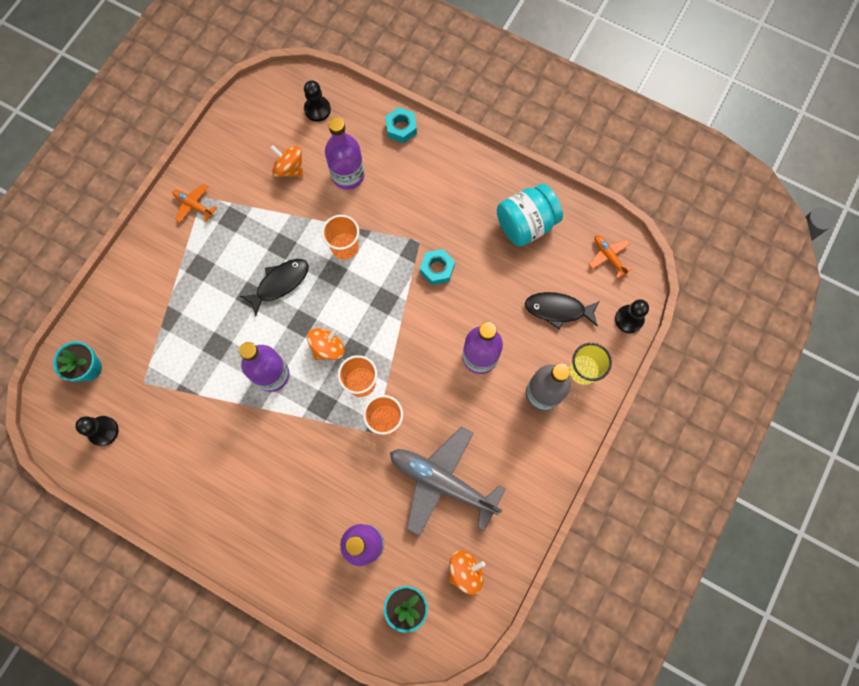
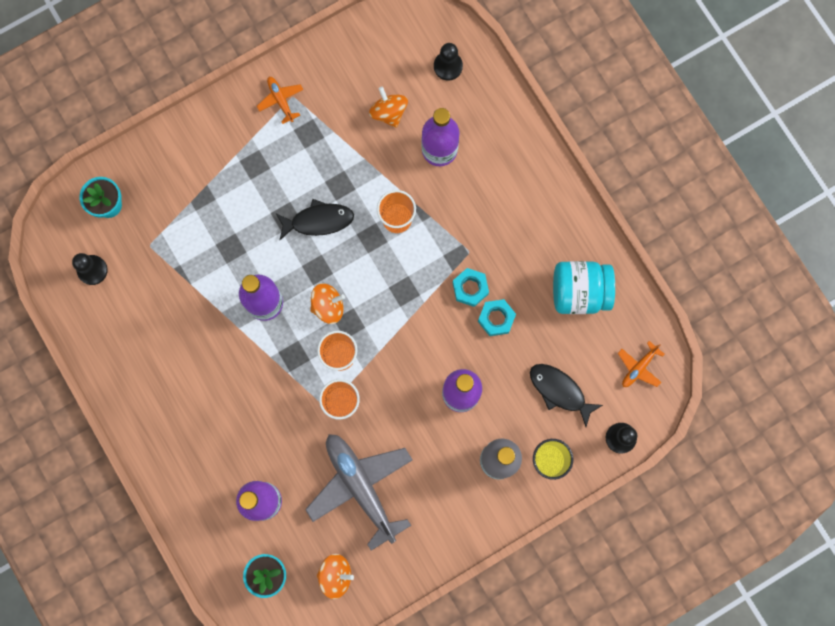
camera: 30 degrees right, 5 degrees up
(401, 128) = (517, 129): turquoise nut -> turquoise nut (496, 318)
(608, 256) = (639, 367): orange plane -> orange plane turned 135 degrees counterclockwise

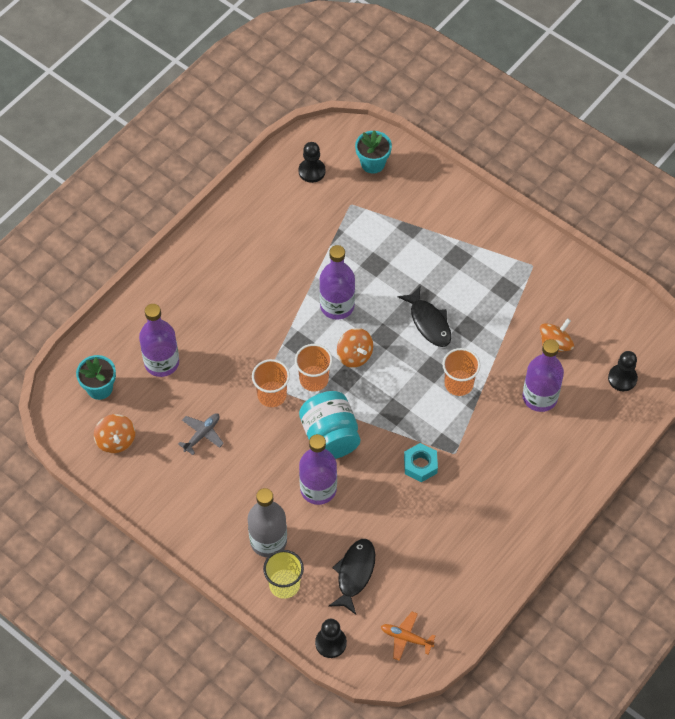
camera: 70 degrees right, 20 degrees down
(280, 100) = (525, 257): orange plane -> none
(360, 486) = (202, 434): grey plane -> grey plane, size x0.45
(496, 318) = (401, 496): turquoise nut -> none
(579, 292) = (457, 561): turquoise jar -> turquoise jar (330, 436)

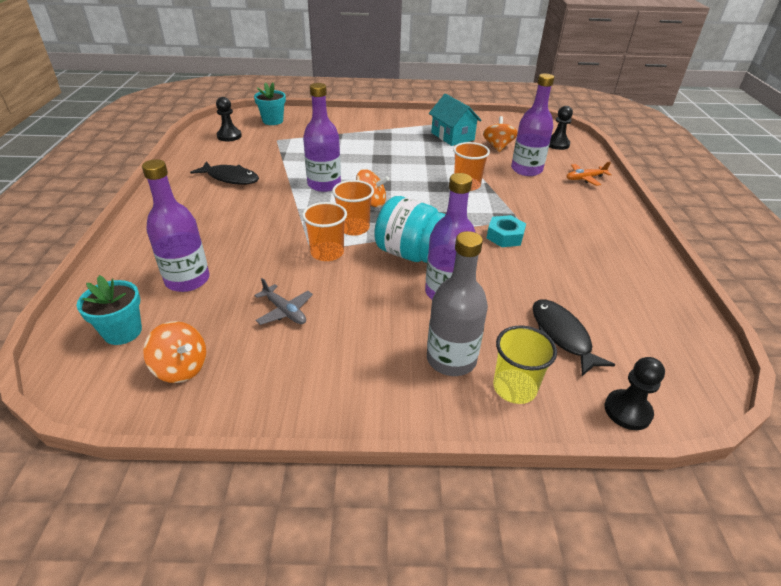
camera: 40 degrees left, 20 degrees down
(202, 434) = (285, 311): grey plane -> grey plane turned 135 degrees clockwise
(406, 638) = (675, 357): orange plane -> orange plane (585, 178)
(429, 322) = (404, 167): black fish -> black fish (230, 178)
(528, 299) = (452, 136): none -> turquoise house

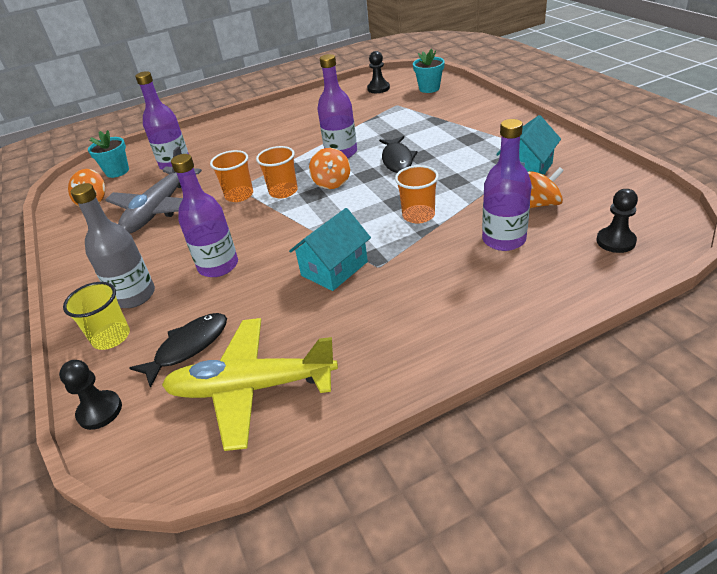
camera: 70 degrees right, 0 degrees up
(230, 178) = (312, 119): black fish -> black fish (397, 160)
(285, 311) = (159, 209): grey plane -> grey plane, size x2.22
(411, 254) = (264, 230): turquoise jar -> none
(505, 236) = (334, 268): turquoise nut -> turquoise house
(585, 178) = (536, 288): orange plane -> none
(632, 311) = (251, 388): none -> yellow plane

